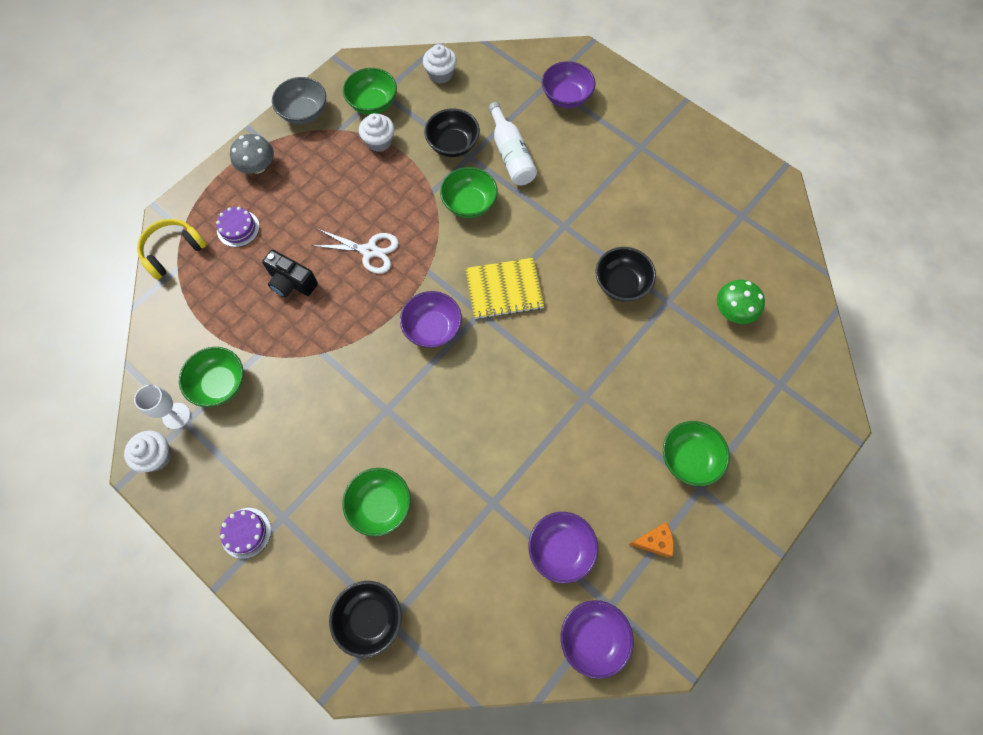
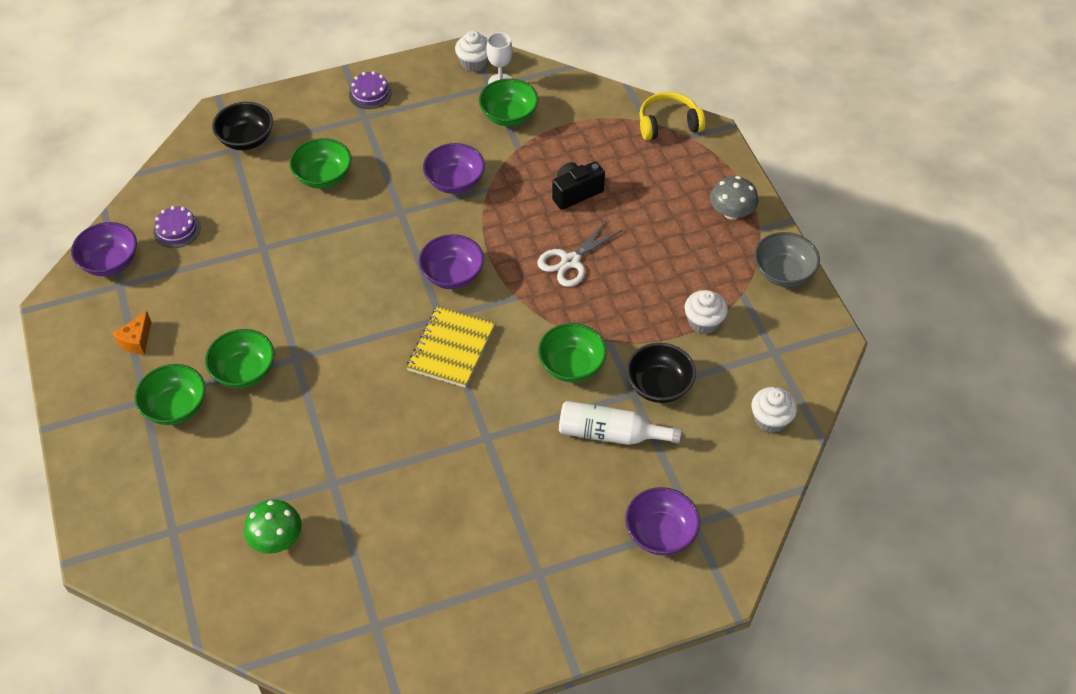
camera: 120 degrees right, 15 degrees down
(173, 251) = (668, 124): yellow headphones -> yellow headphones turned 90 degrees counterclockwise
(238, 228) = (664, 175): purple cake -> purple cake (177, 230)
(373, 103) = (762, 337): green bowl -> green bowl (244, 371)
(560, 549) = (189, 274): purple bowl -> purple bowl (455, 182)
(621, 284) = (383, 452): black bowl -> none

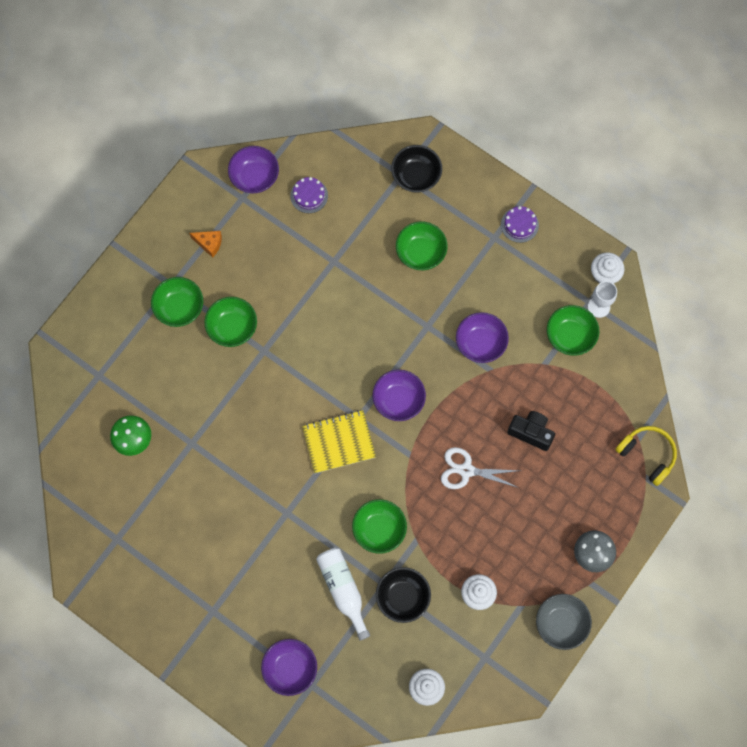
camera: 55 degrees right, 20 degrees up
(136, 341) = (209, 244): orange cheese -> orange cheese turned 150 degrees counterclockwise

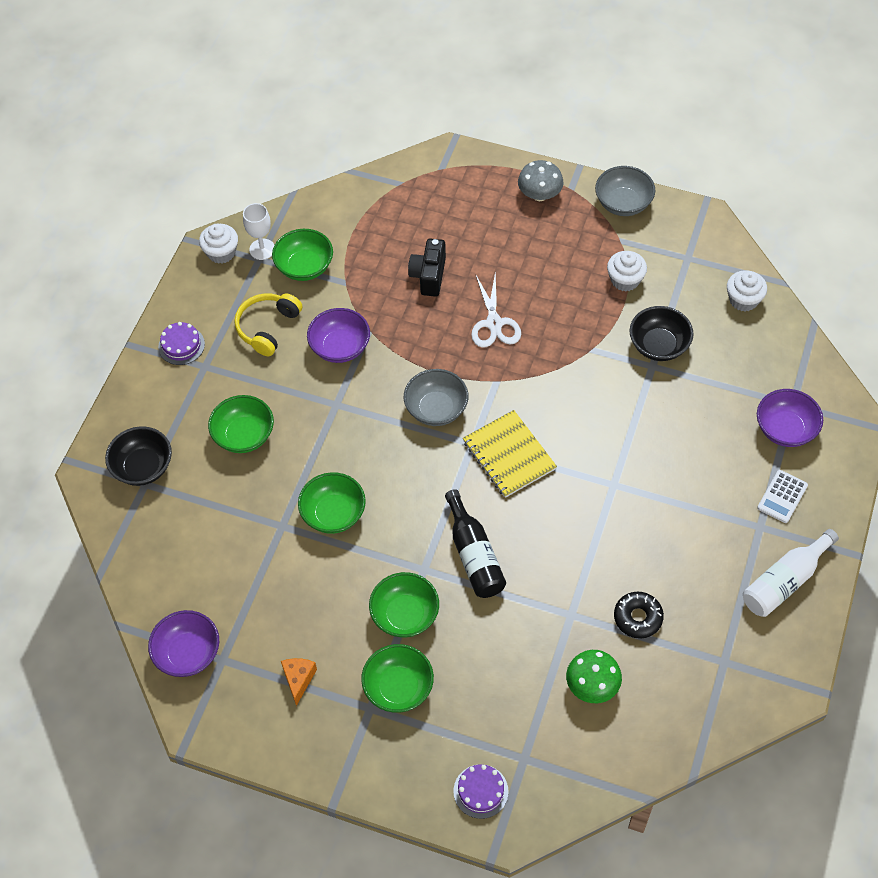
camera: 105 degrees left, 15 degrees down
(172, 490) = (638, 618): none -> black donut
(232, 639) = (782, 497): none -> white calculator
(263, 389) = (474, 555): none -> black bottle
(309, 195) = (199, 580): purple cake -> purple cake (480, 791)
(343, 590) = (676, 403): white bottle -> white bottle (785, 581)
(379, 529) = (594, 387): green bowl -> green bowl (333, 514)
(398, 400) = (436, 409): purple bowl -> grey bowl
(647, 454) = (416, 172): yellow headphones -> yellow headphones (267, 327)

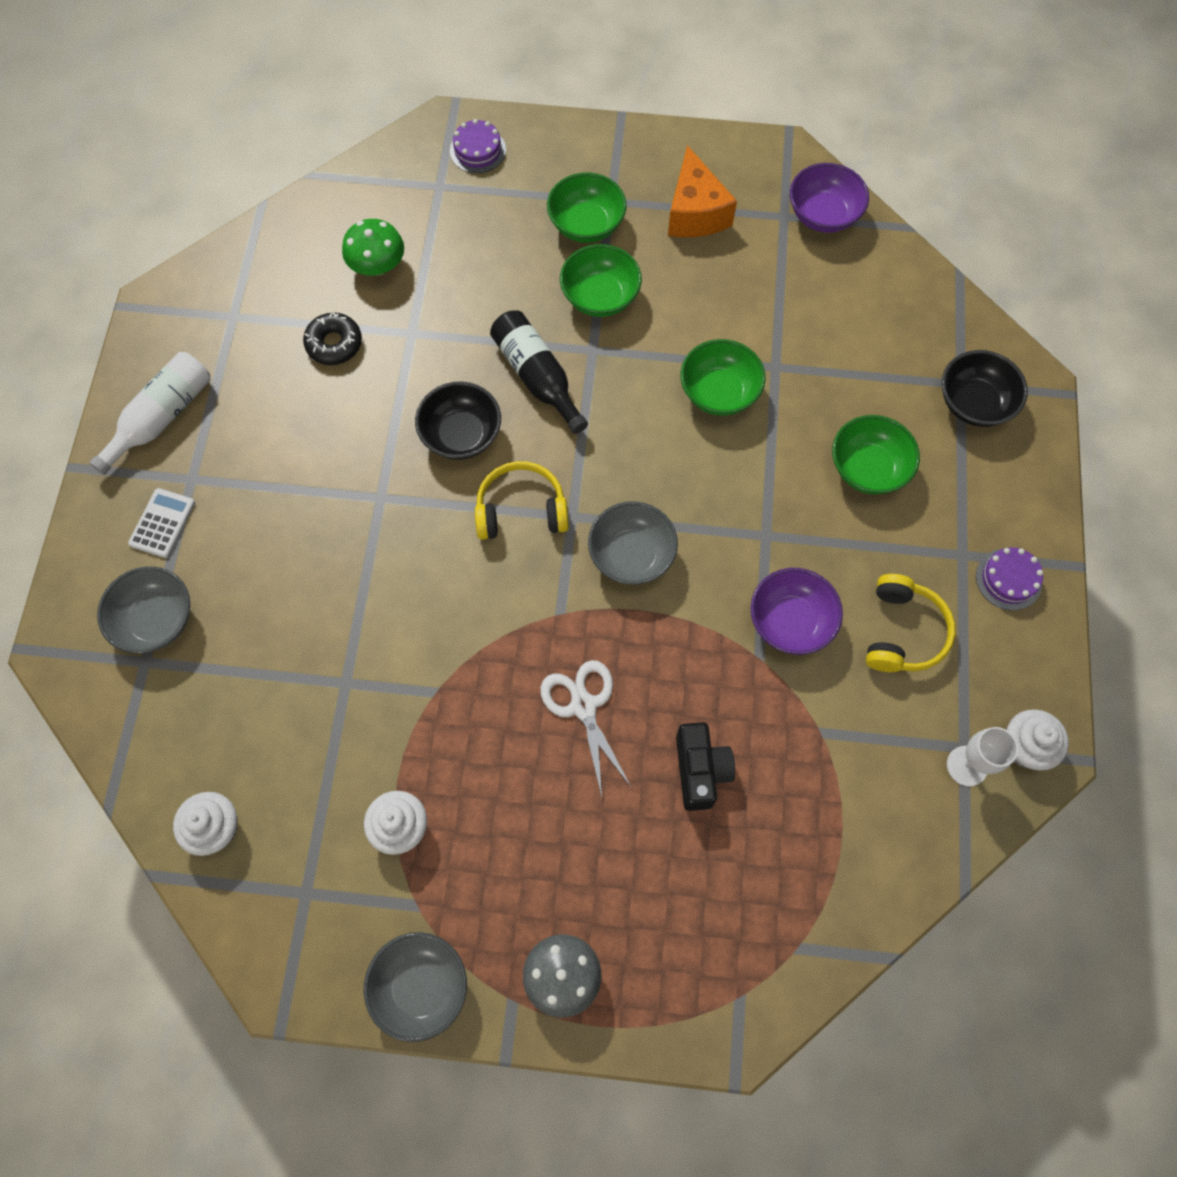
camera: 165 degrees right, 10 degrees up
(298, 679) = (695, 212): orange cheese -> orange cheese, size x1.74
(304, 267) = (890, 747): green bowl -> none
(509, 455) = (521, 509): yellow notebook -> yellow headphones
(658, 345) = (339, 719): black bowl -> black bowl (461, 435)
(785, 429) = (156, 620): purple bowl -> grey bowl

